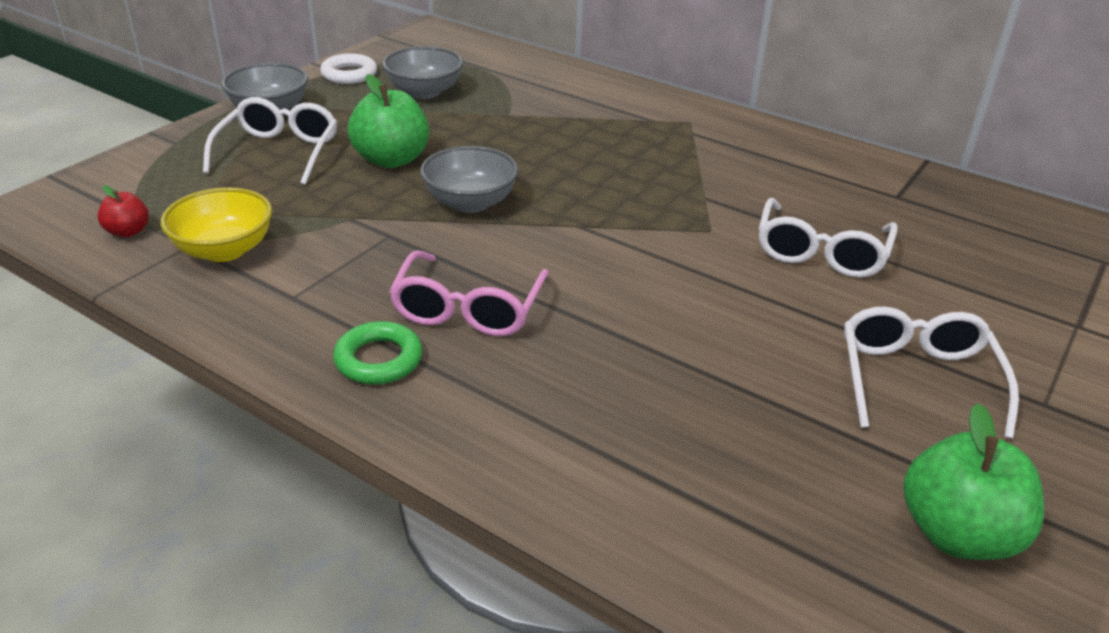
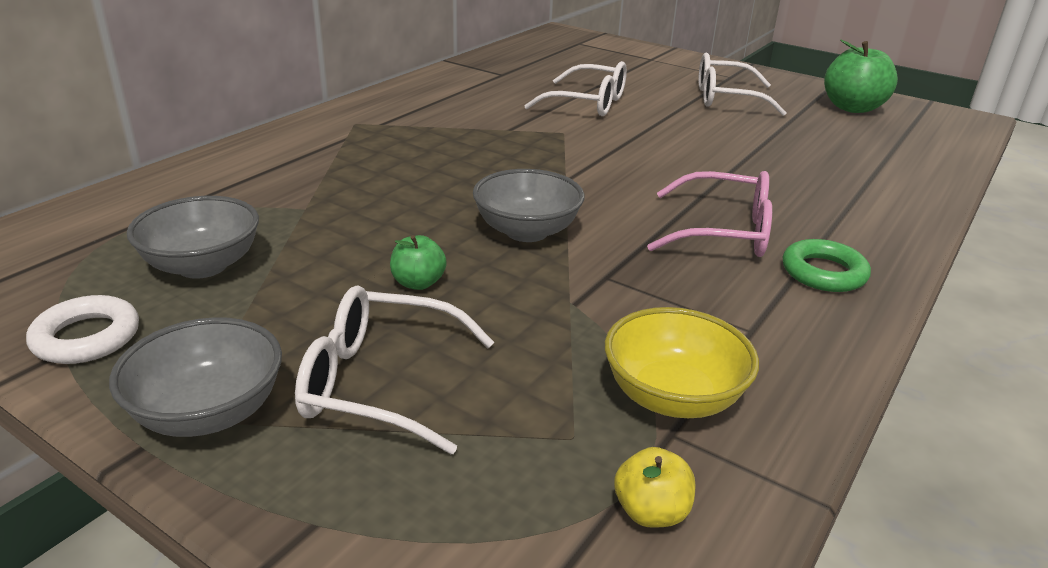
camera: 90 degrees left, 5 degrees down
(128, 231) = (651, 512): red apple -> yellow apple
(391, 160) = (418, 283): green apple -> green apple, size x0.52

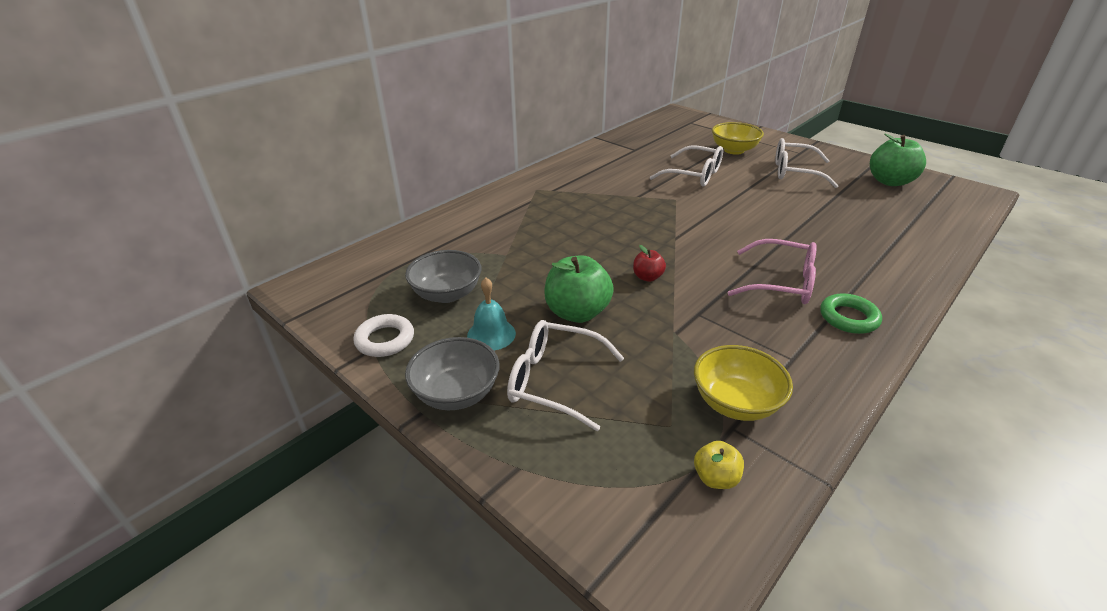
camera: 10 degrees right, 5 degrees up
(275, 320) = (491, 334): none -> turquoise bell
(418, 283) = (577, 312): green apple -> green apple, size x1.93
(527, 231) = (647, 277): grey bowl -> red apple
(641, 74) = (734, 150): none -> yellow bowl

